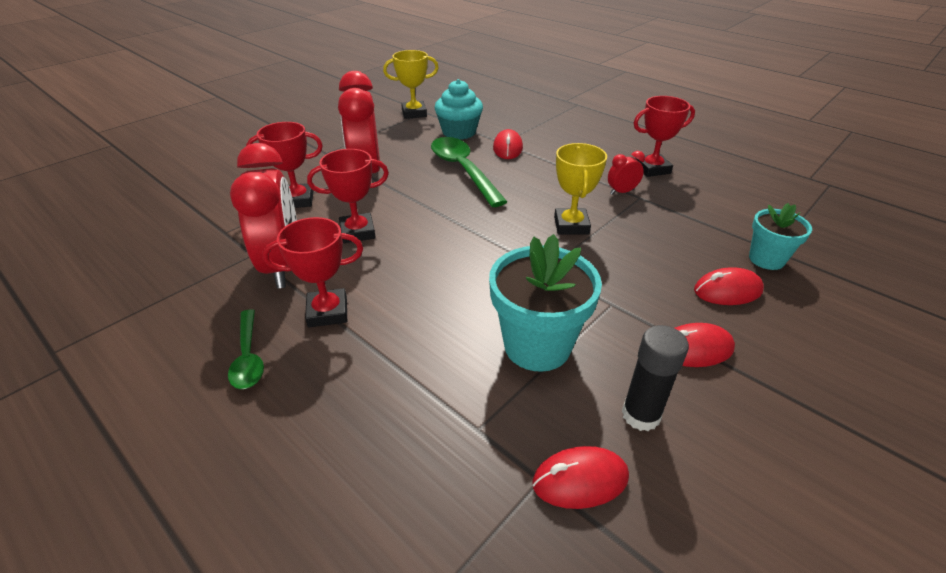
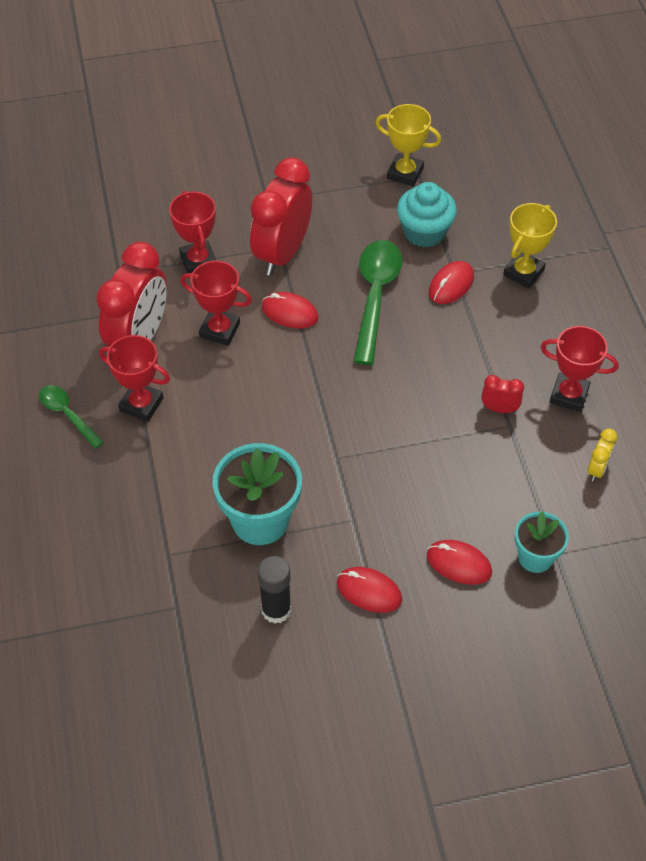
camera: 35 degrees right, 15 degrees up
(248, 357) = (68, 415): green spoon -> green spoon turned 120 degrees clockwise
(297, 200) = (198, 261): red trophy -> red trophy turned 45 degrees clockwise
(571, 225) = (405, 423): yellow trophy -> yellow trophy (523, 272)
(580, 480) = (197, 622): red mouse -> red mouse (289, 313)
(723, 195) = (597, 469): none -> yellow clock

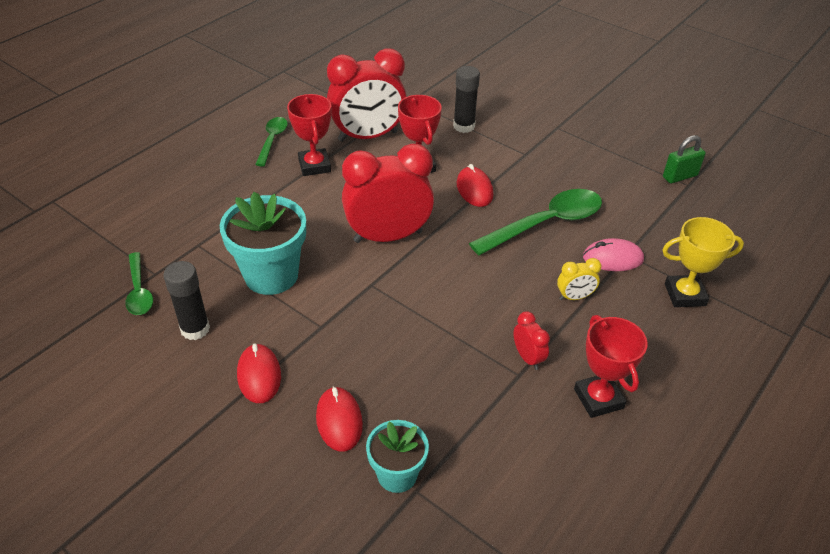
camera: 50 degrees right, 10 degrees down
(188, 630) = (139, 291): none -> green spoon
(198, 261) = (464, 126): red trophy -> black glue stick
(282, 253) = (521, 158): red clock -> red clock (388, 236)
(405, 173) = (680, 176): yellow trophy -> green padlock
(424, 232) = (641, 216): turquoise cupcake -> none
(451, 285) = (612, 258): red mouse -> pink mouse
(597, 469) = (542, 468): yellow clock -> yellow clock (574, 297)

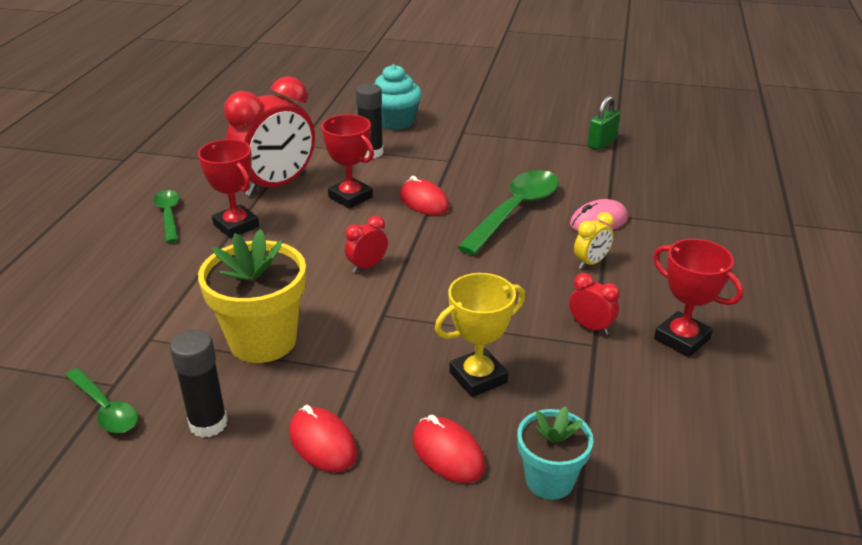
camera: 25 degrees left, 10 degrees down
(271, 275) = (263, 341): turquoise flower pot -> yellow flower pot
(388, 236) = (367, 266): red clock -> red clock, size x0.43
(505, 99) = (395, 121): none -> turquoise cupcake
(685, 294) = (683, 231): yellow trophy -> yellow trophy (478, 377)

